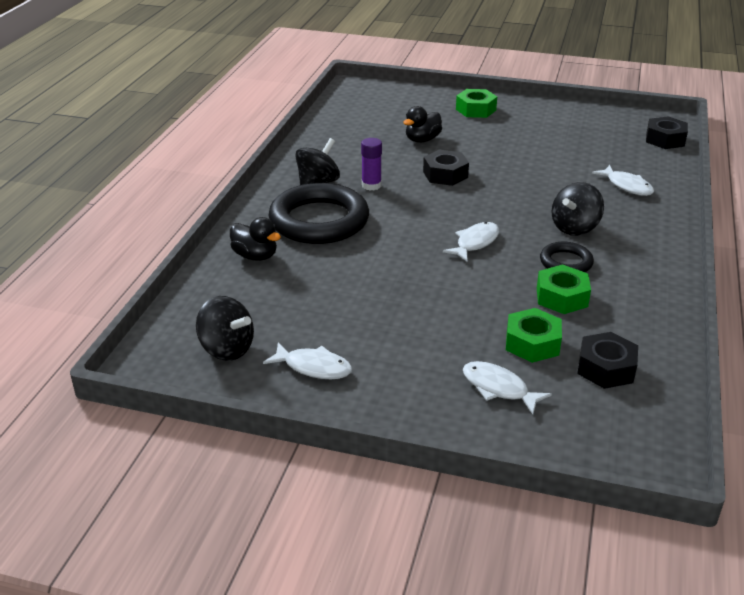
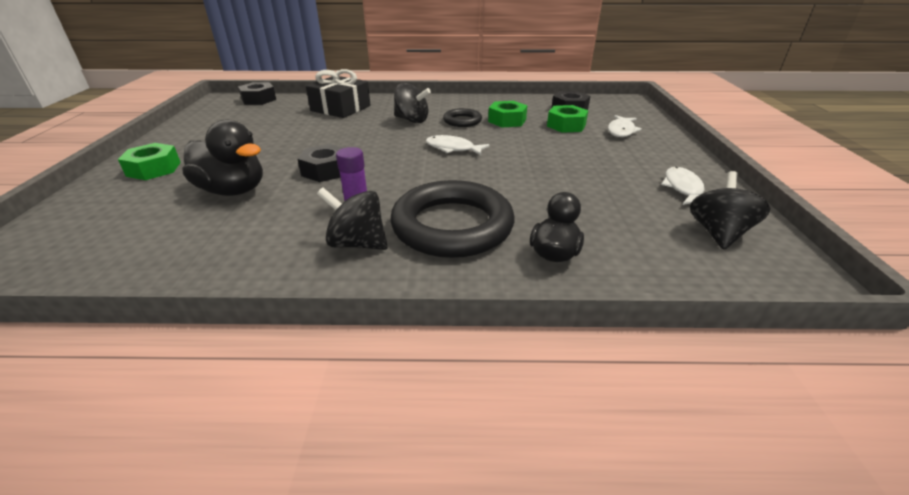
camera: 105 degrees left, 0 degrees up
(422, 140) = (233, 190): black duck -> black duck, size x1.54
(627, 186) = (340, 108): white fish -> black gift

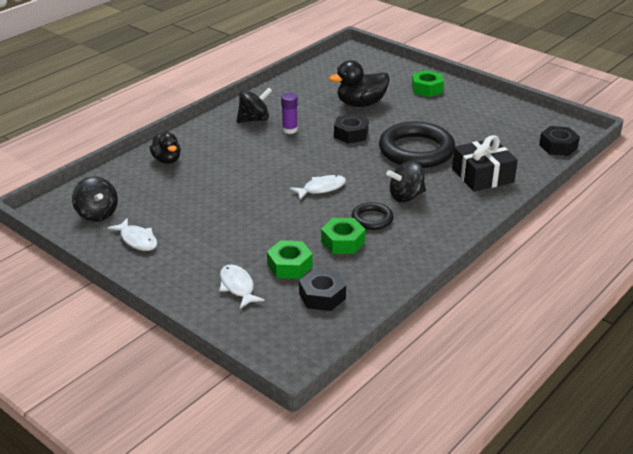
camera: 130 degrees right, 0 degrees up
(452, 226) = (230, 146): black ring -> black ring (416, 150)

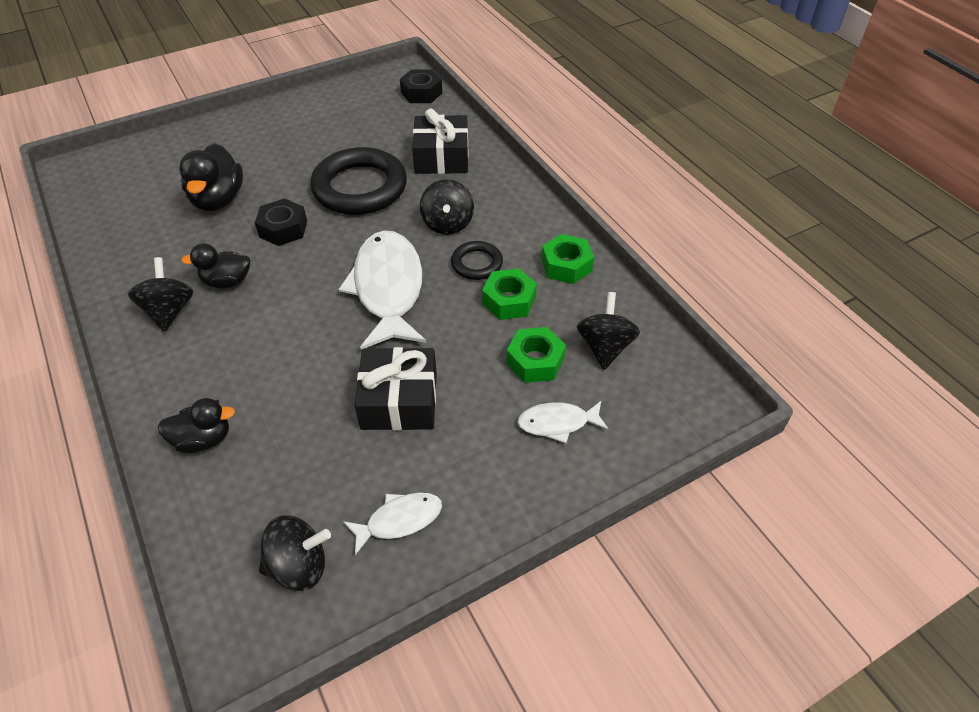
camera: 70 degrees left, 15 degrees up
(226, 217) = (399, 401): none -> black gift
(290, 130) = (227, 281): purple glue stick -> black duck
(321, 188) = (388, 289): white fish -> white fish, size x2.03
(322, 296) = (604, 347): black nut -> black spinning top
(427, 89) = (231, 138): green nut -> green nut (566, 265)

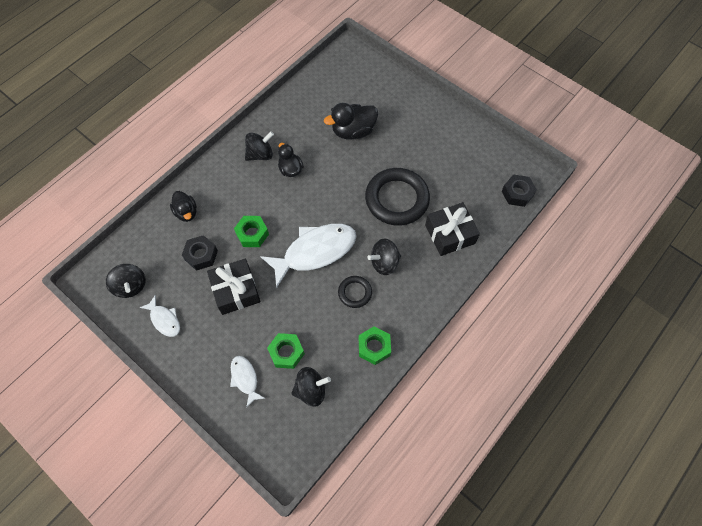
camera: 70 degrees right, 15 degrees up
(283, 229) = (342, 176): black nut -> black nut (201, 255)
(509, 300) = (330, 322): green nut -> green nut (252, 234)

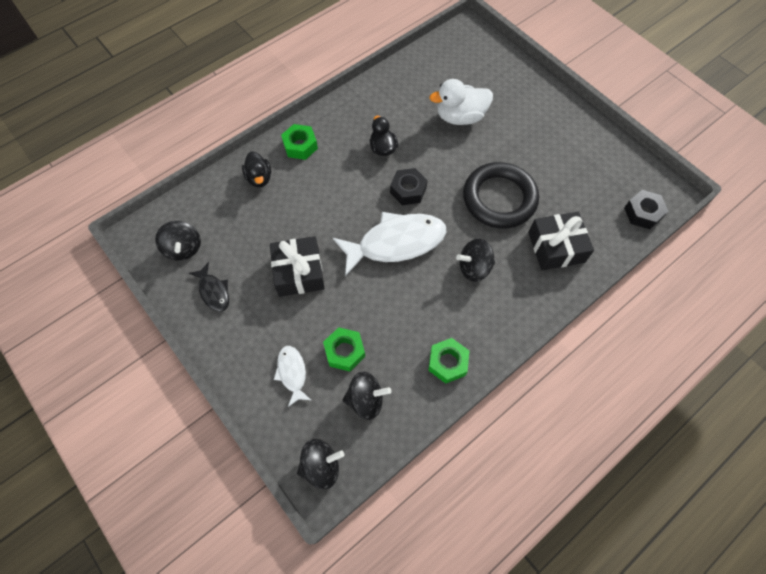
camera: 10 degrees right, 0 degrees up
(164, 320) = (213, 291): white fish -> black fish
(201, 255) = (267, 227): black nut -> black nut (408, 190)
(252, 234) = (328, 212): green nut -> green nut (300, 146)
(260, 154) = (352, 127): black spinning top -> black spinning top (321, 466)
(353, 131) = (460, 117): black duck -> white duck
(355, 293) = (434, 296): black ring -> none

